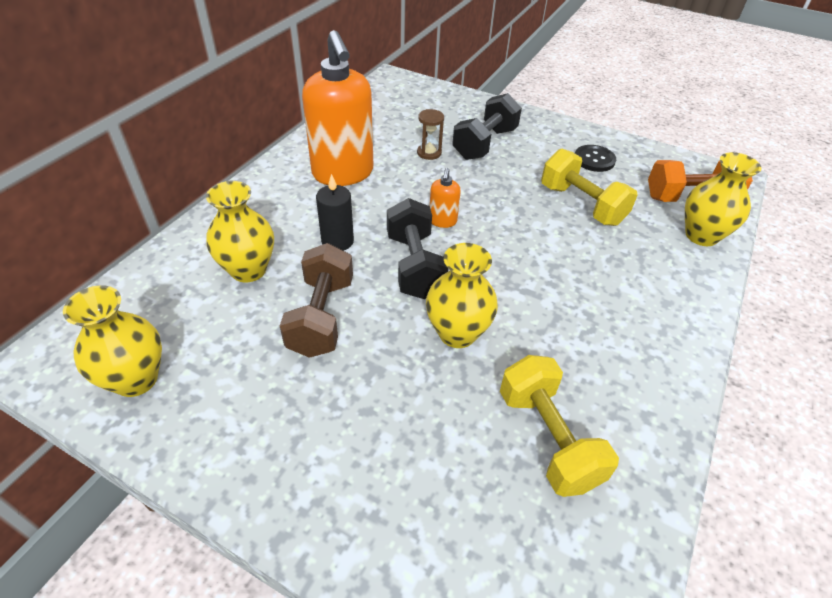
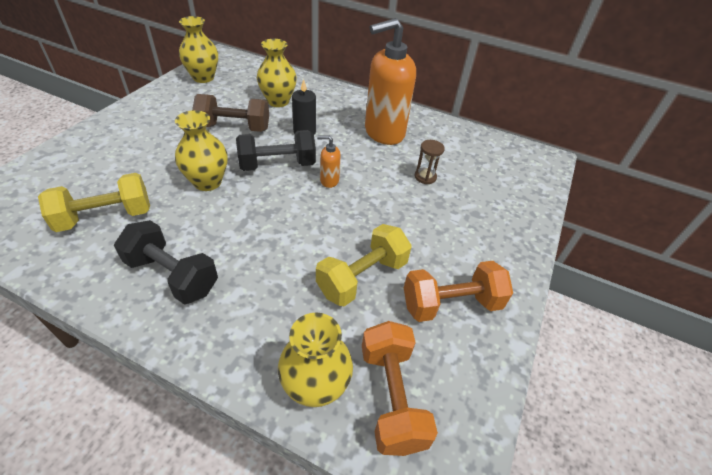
camera: 85 degrees right, 0 degrees up
(485, 144) = (453, 214): black dumbbell -> black dumbbell (172, 275)
(594, 159) = (451, 304): black button -> orange dumbbell

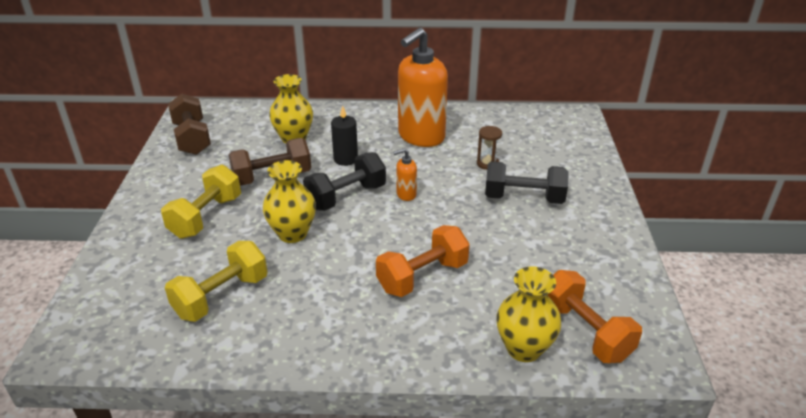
camera: 20 degrees left, 10 degrees down
(172, 275) = (334, 318): black dumbbell -> black dumbbell (523, 198)
(203, 78) = (192, 138): yellow vase -> brown dumbbell
(362, 277) = (497, 260): yellow dumbbell -> yellow dumbbell (206, 217)
(451, 304) = (581, 254): orange dumbbell -> orange dumbbell (422, 277)

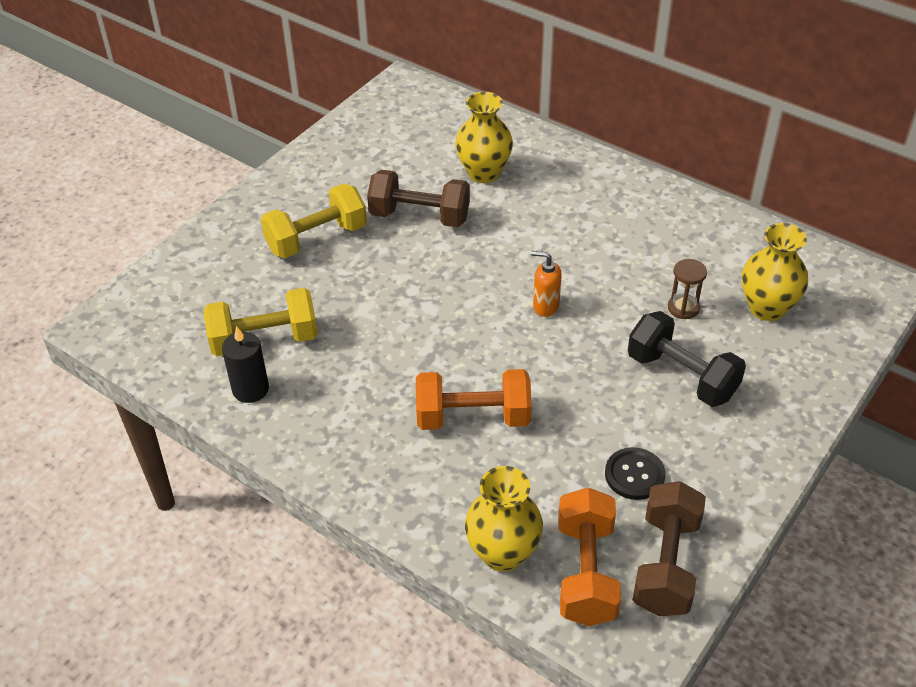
camera: 35 degrees right, 10 degrees up
(192, 138) = (375, 127): brown dumbbell -> brown dumbbell (666, 564)
(292, 233) = (384, 299): yellow vase -> yellow vase (766, 308)
(345, 159) = (518, 227): black candle -> black candle (250, 389)
(346, 197) = (477, 279): black dumbbell -> none
(421, 137) = (635, 232): orange soap dispenser -> none
(553, 262) = (634, 475): none -> black button

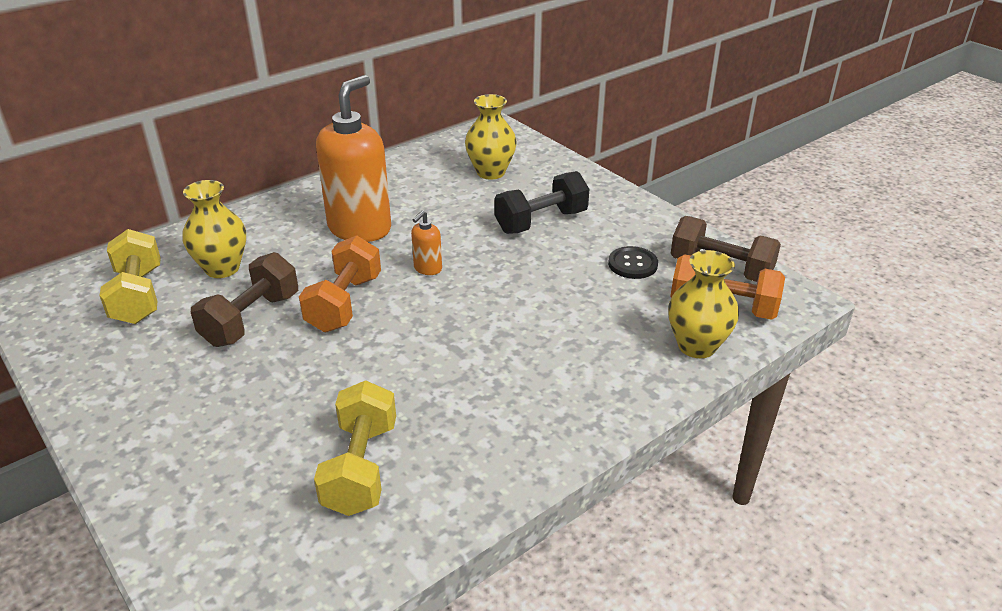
camera: 75 degrees left, 10 degrees down
(250, 389) = (432, 490): black candle -> none
(316, 238) = (224, 400): yellow dumbbell -> yellow dumbbell (138, 296)
(473, 417) = (541, 334): orange dumbbell -> orange dumbbell (344, 303)
(591, 238) = (360, 228): none -> orange soap dispenser
(683, 308) = (470, 205): brown hourglass -> none

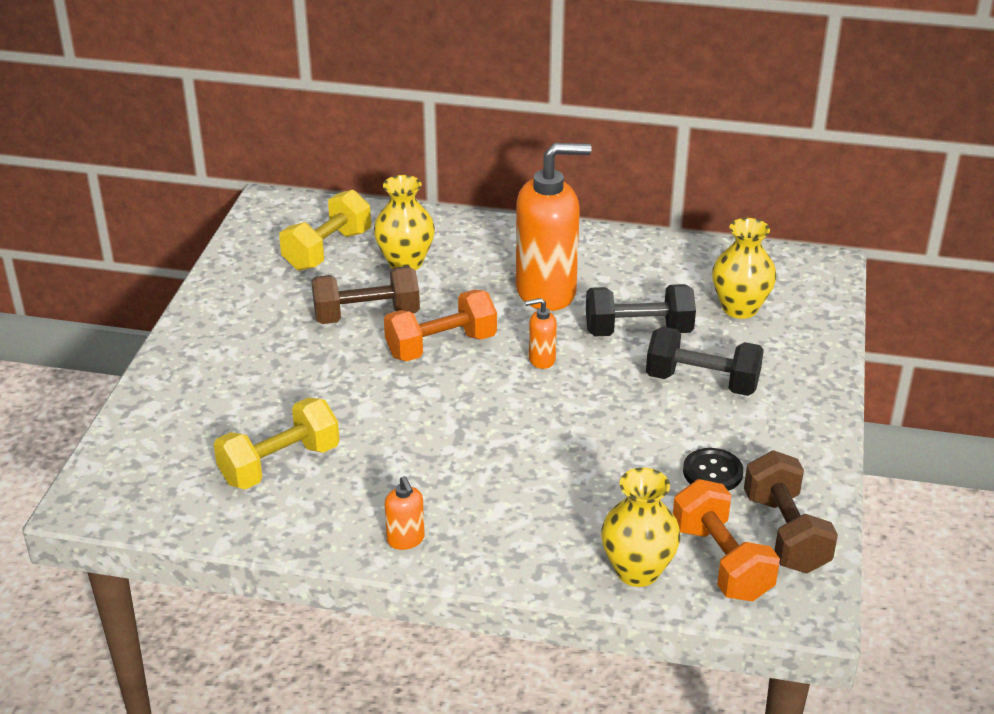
camera: 50 degrees right, 0 degrees up
(457, 217) = (638, 331): none -> black dumbbell
(542, 442) = (406, 540): none -> orange soap dispenser

